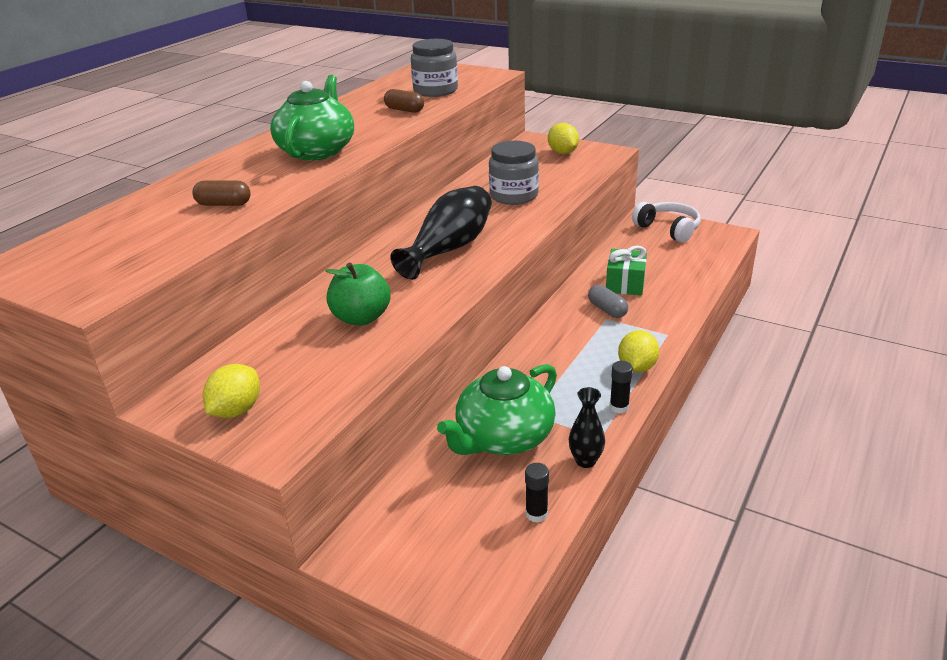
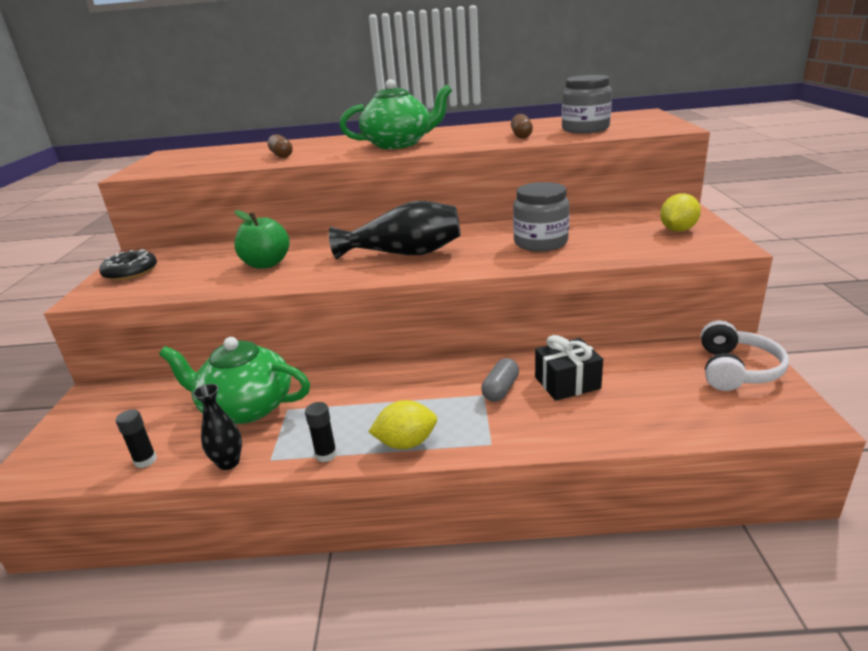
camera: 60 degrees right, 5 degrees down
(236, 410) = (131, 272): yellow lemon -> black donut
(625, 284) = (567, 383): green gift -> black gift

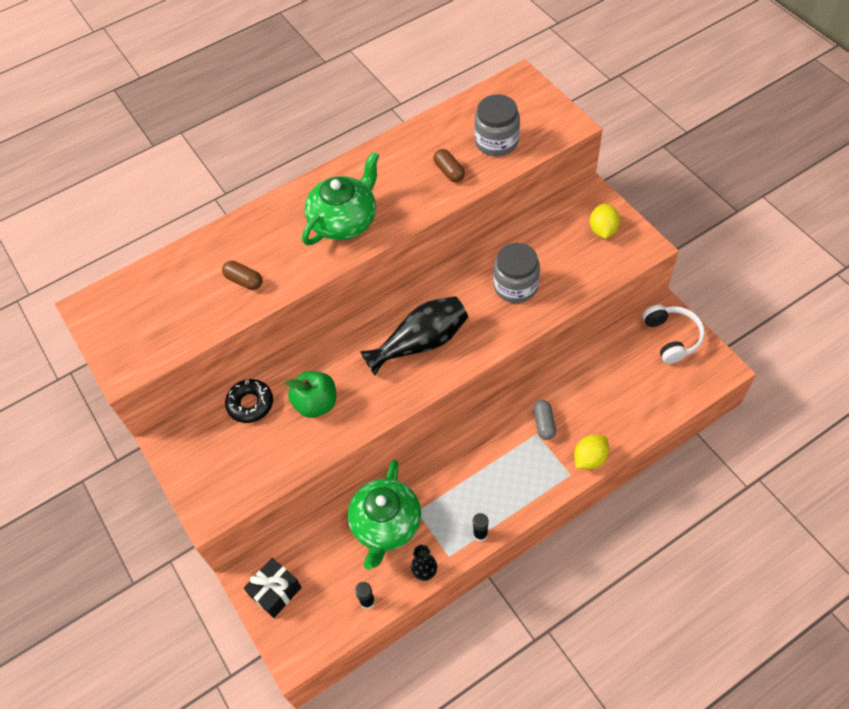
camera: 30 degrees left, 30 degrees up
(131, 272) = (200, 466): black donut -> black donut (250, 404)
(246, 407) = (386, 525): green teapot -> green teapot turned 60 degrees counterclockwise
(406, 443) = (521, 500): yellow lemon -> yellow lemon (589, 458)
(567, 383) = (581, 397): black gift -> black gift (275, 591)

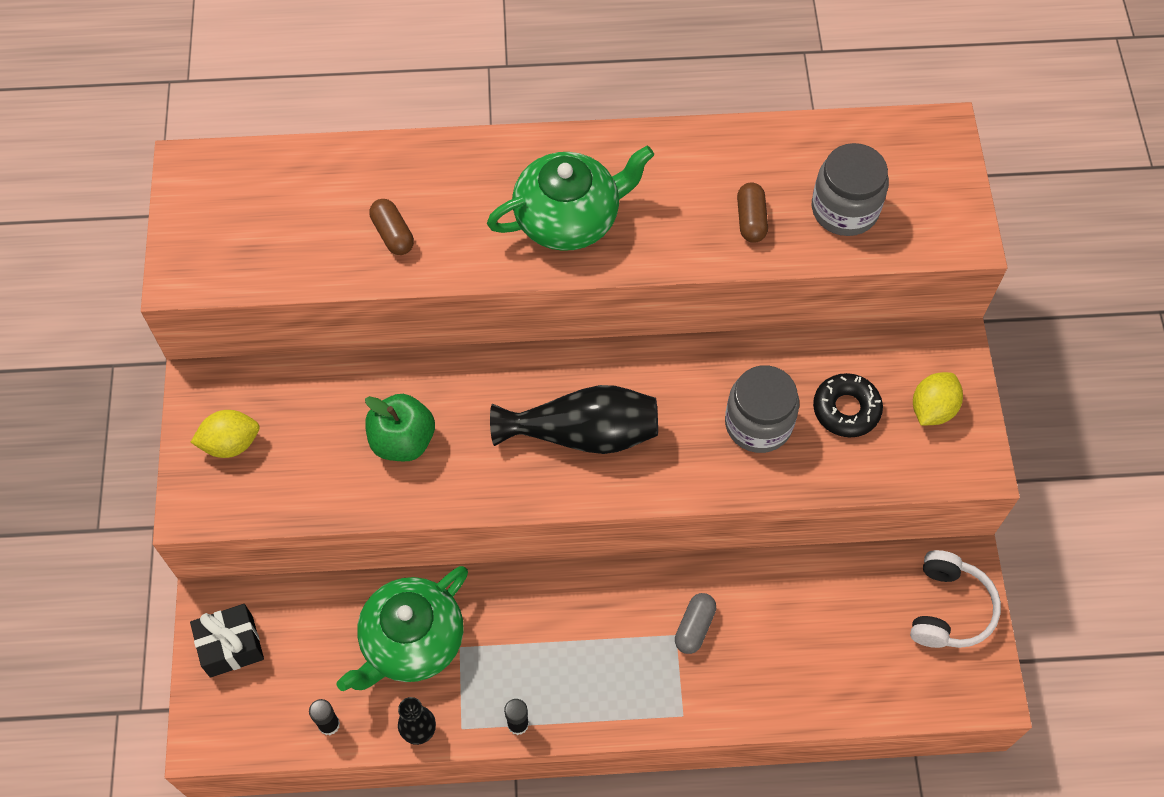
camera: 25 degrees right, 5 degrees up
(250, 404) = (324, 395): black donut -> black donut (846, 409)
(589, 458) = (722, 709): yellow lemon -> yellow lemon (231, 443)

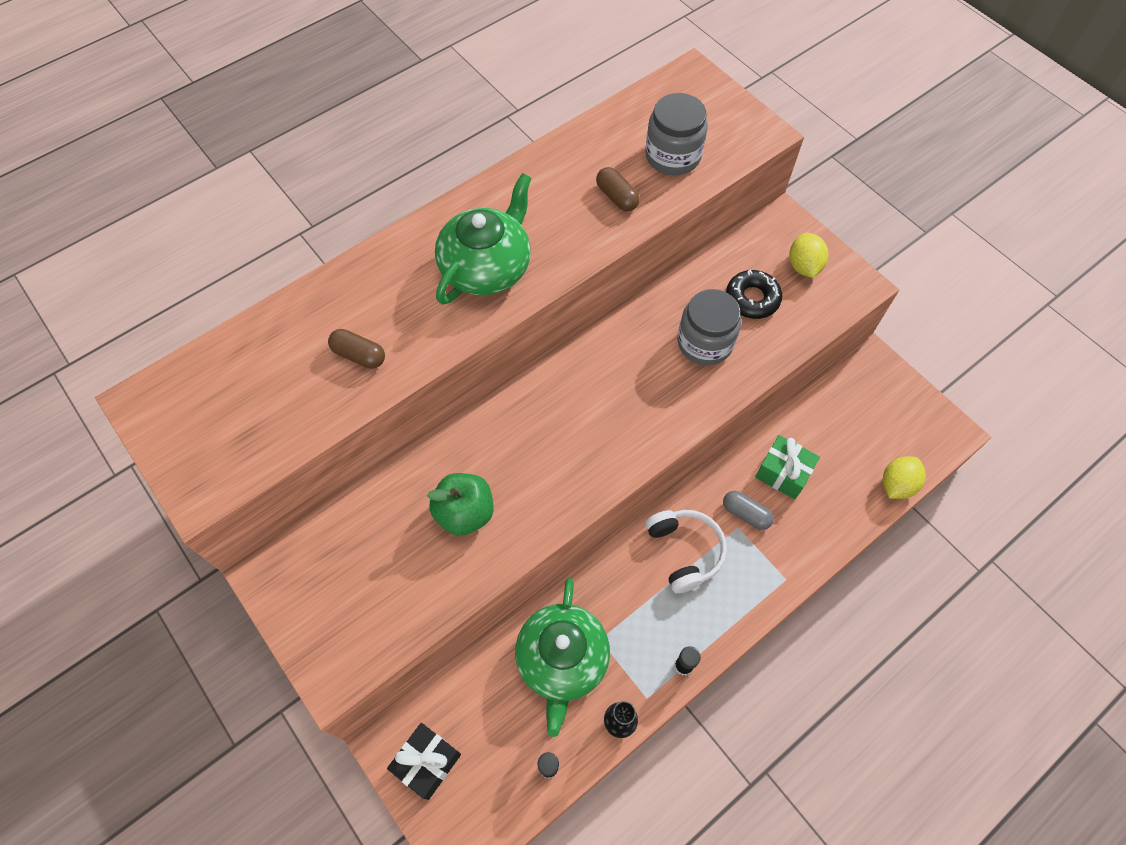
camera: 35 degrees left, 0 degrees up
(231, 443) = (327, 604): yellow lemon -> yellow lemon (896, 484)
(583, 433) = (593, 423): black vase -> none
(694, 627) = (746, 514): grey capsule -> grey capsule turned 45 degrees counterclockwise
(766, 613) = (783, 473): none -> green gift
(949, 609) = (886, 395): white headphones -> white headphones (684, 551)

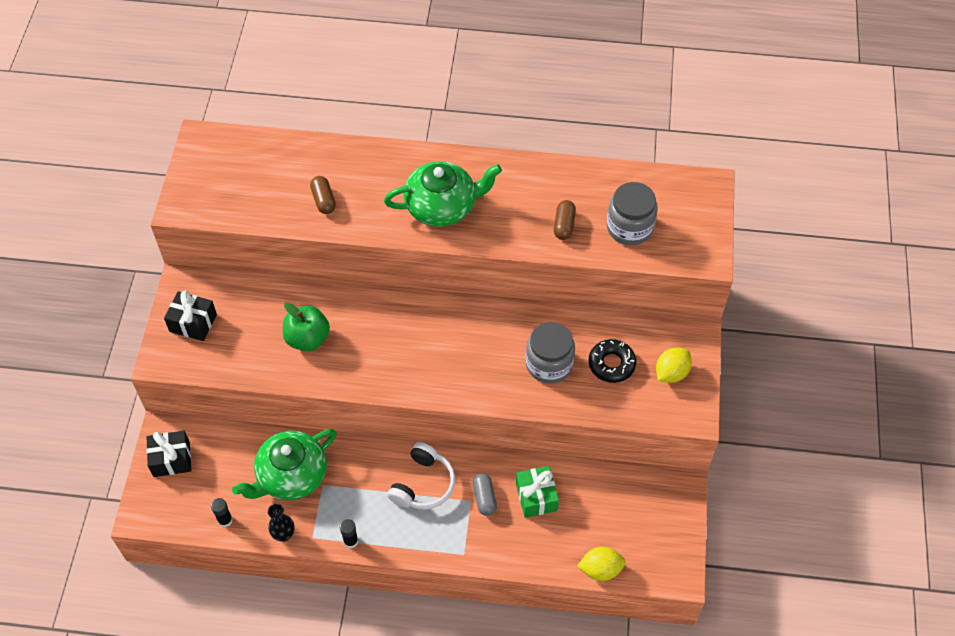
camera: 45 degrees right, 5 degrees down
(325, 605) = (193, 323): none -> black gift

